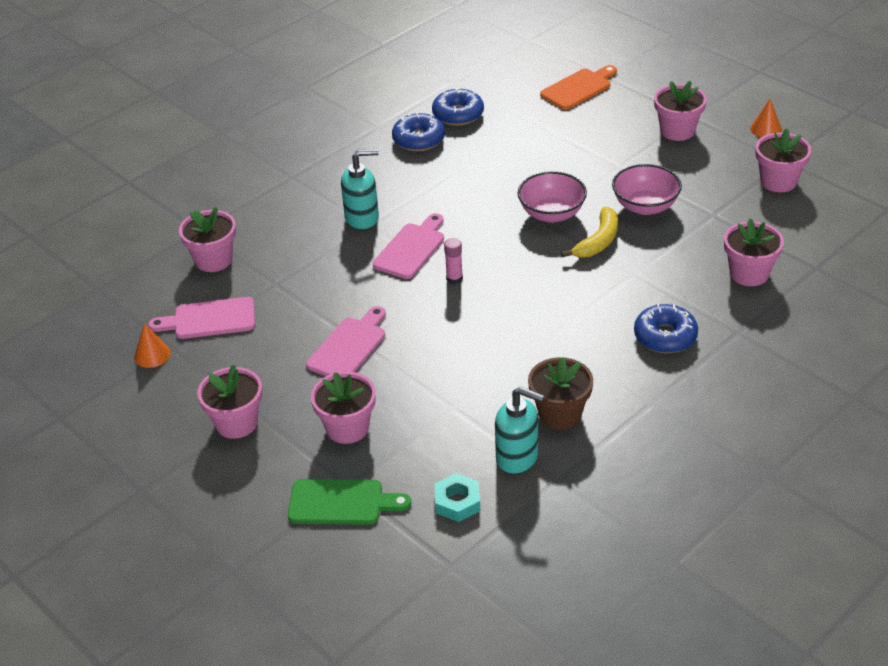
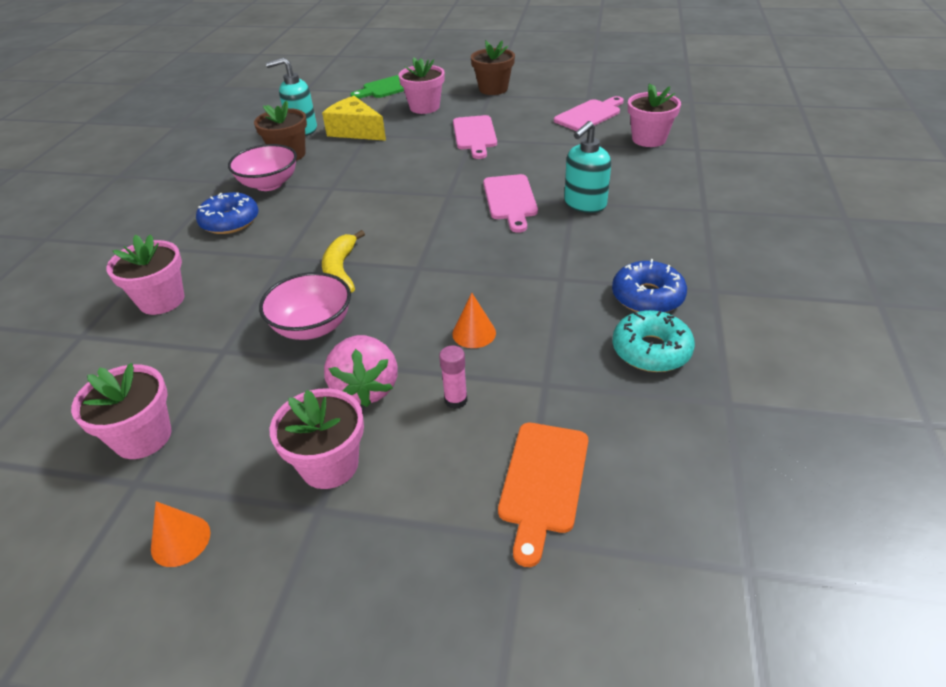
camera: 145 degrees right, 0 degrees up
(152, 355) = (593, 92): orange cone -> orange cone (474, 333)
(236, 423) = (493, 89): pink flower pot -> brown flower pot
(454, 279) = (447, 194): pink glue stick -> pink glue stick (456, 400)
(457, 502) = (324, 106): turquoise nut -> none
(458, 114) = (651, 350): blue donut -> turquoise donut
(460, 421) = (355, 131): none -> yellow cheese
(551, 214) = (411, 277): pink bowl -> pink bowl (269, 184)
(634, 157) = (366, 388): none -> pink strawberry

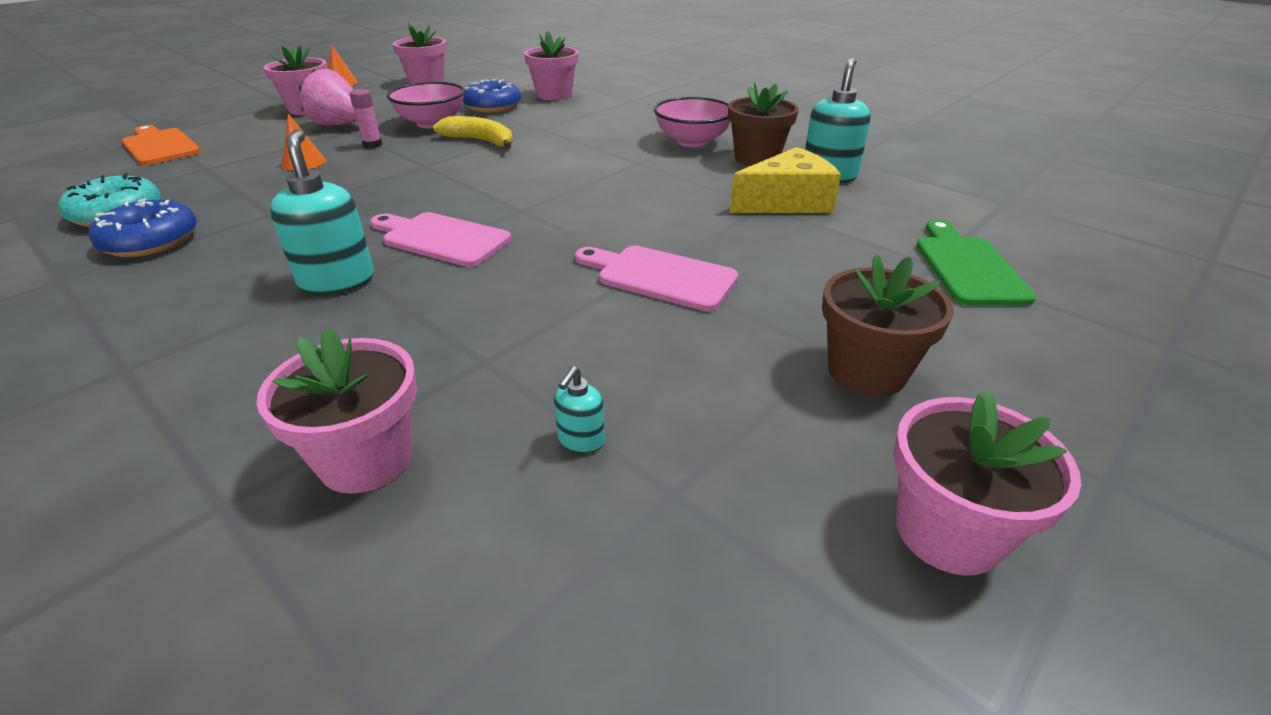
camera: 120 degrees right, 5 degrees down
(230, 221) = (638, 121): blue donut -> blue donut (492, 106)
(424, 107) = (830, 270): pink flower pot -> pink flower pot (948, 532)
(456, 400) = (267, 142): pink glue stick -> pink glue stick (372, 145)
(589, 115) = (581, 440): pink cutting board -> turquoise soap dispenser

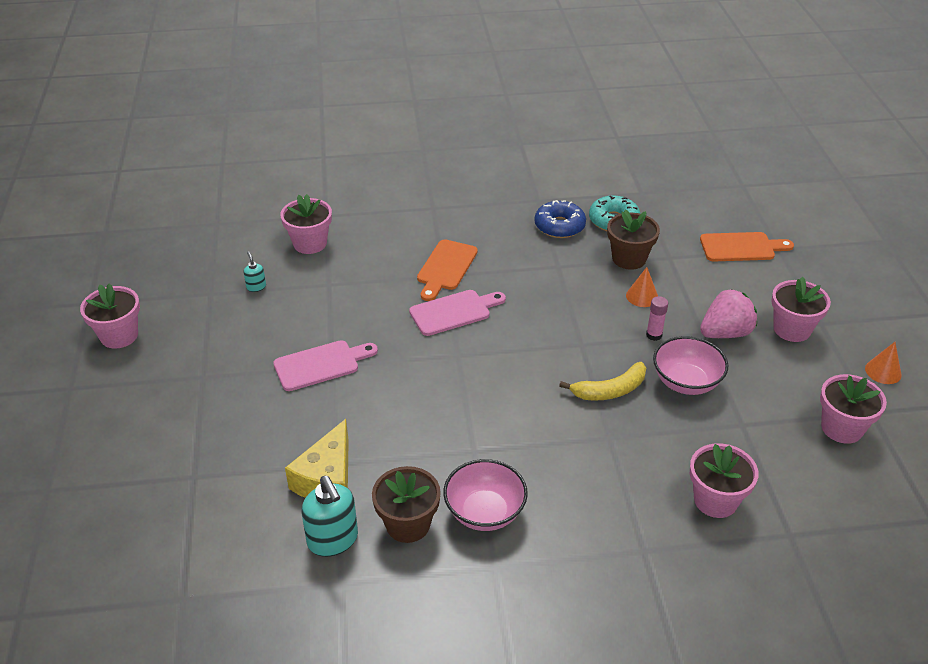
camera: 130 degrees right, 5 degrees up
(337, 280) = (446, 268): turquoise soap dispenser -> orange cutting board
(492, 106) = (708, 438): blue donut -> none
(866, 371) = (182, 377): brown flower pot -> brown flower pot (629, 259)
(967, 267) = (173, 487): green cutting board -> none

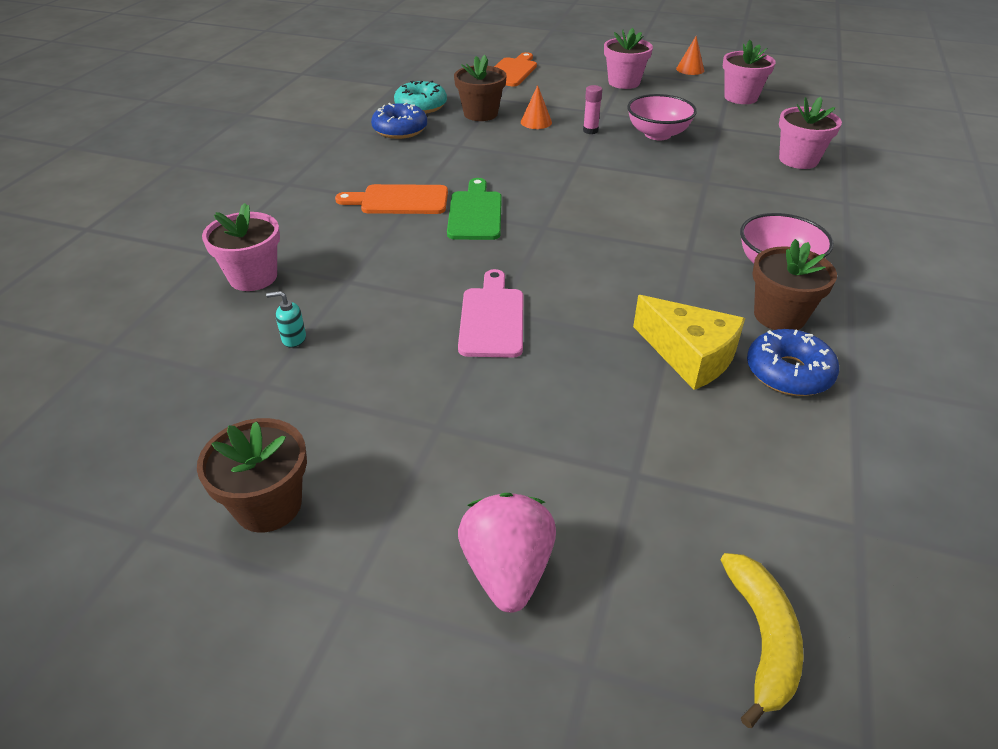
camera: 65 degrees left, 0 degrees up
(119, 335) = (268, 505): pink flower pot -> brown flower pot
(333, 540) = (788, 372): turquoise soap dispenser -> blue donut
(446, 268) = (399, 200): orange cutting board -> orange cutting board turned 135 degrees clockwise
(454, 312) = (475, 213): pink cutting board -> green cutting board
(610, 390) = (647, 166): yellow banana -> yellow banana (761, 638)
(725, 333) = (609, 105): pink strawberry -> pink strawberry (507, 570)

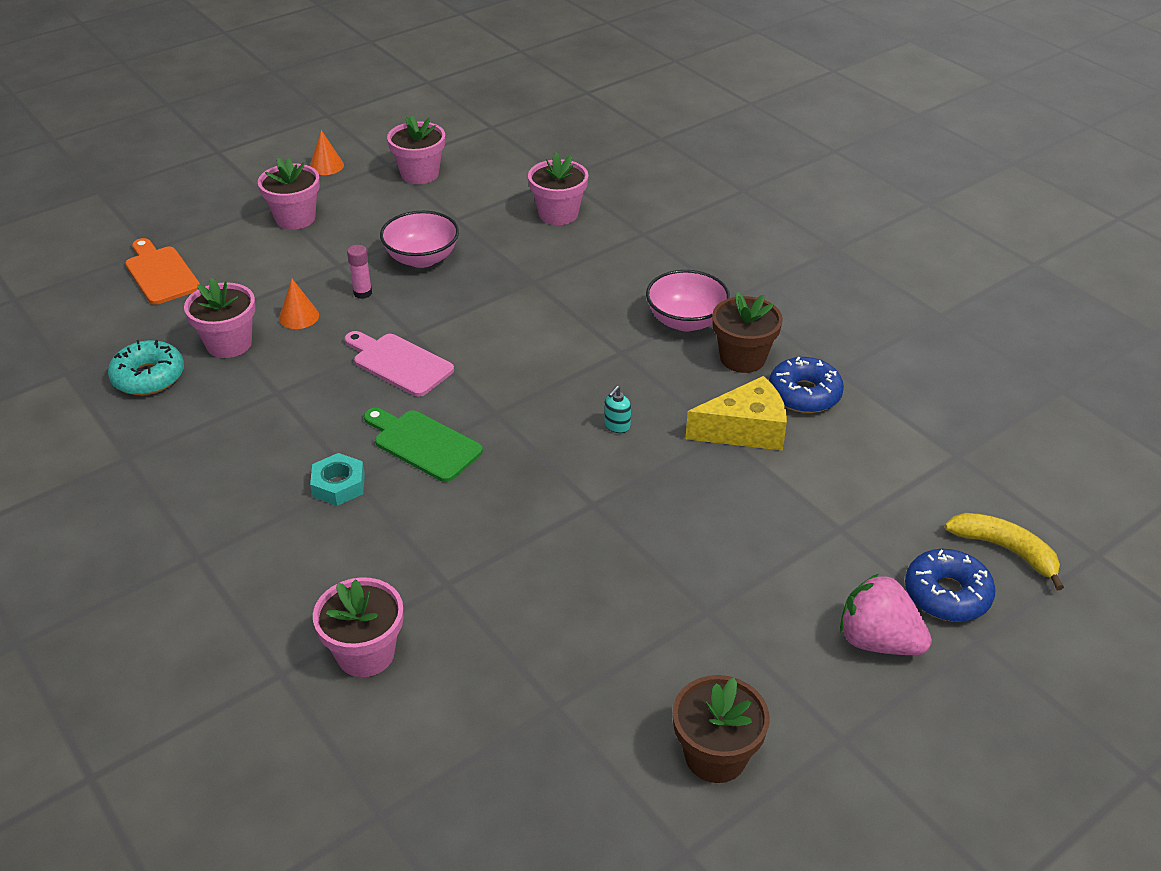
camera: 55 degrees left, 0 degrees up
(293, 339) = (504, 659): turquoise soap dispenser -> turquoise soap dispenser (617, 426)
(399, 200) = (338, 485): orange cutting board -> turquoise nut
(400, 130) = (185, 418): blue donut -> blue donut (947, 594)
(480, 114) = (229, 344): brown flower pot -> pink flower pot
(492, 318) = (599, 514): pink cutting board -> pink cutting board (399, 363)

